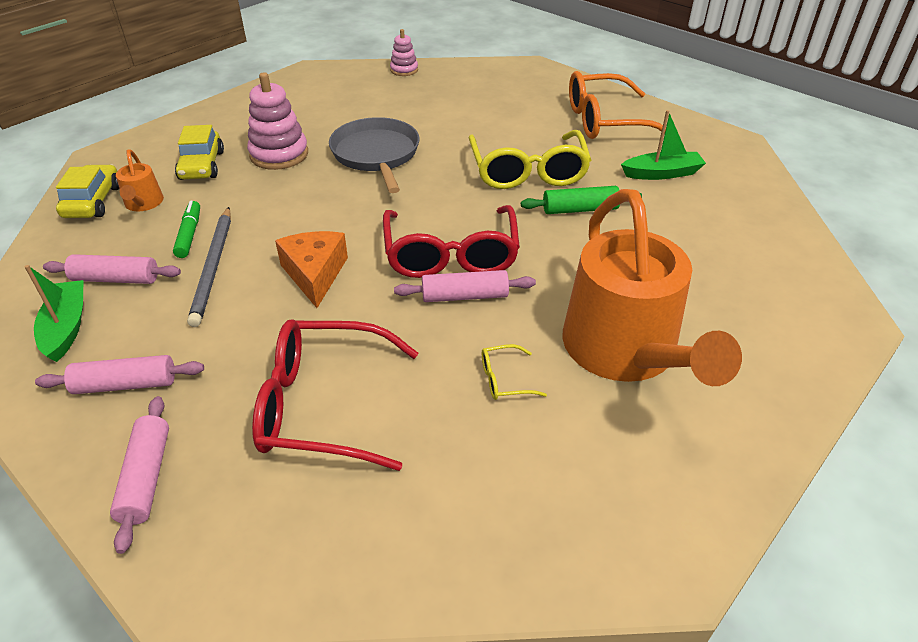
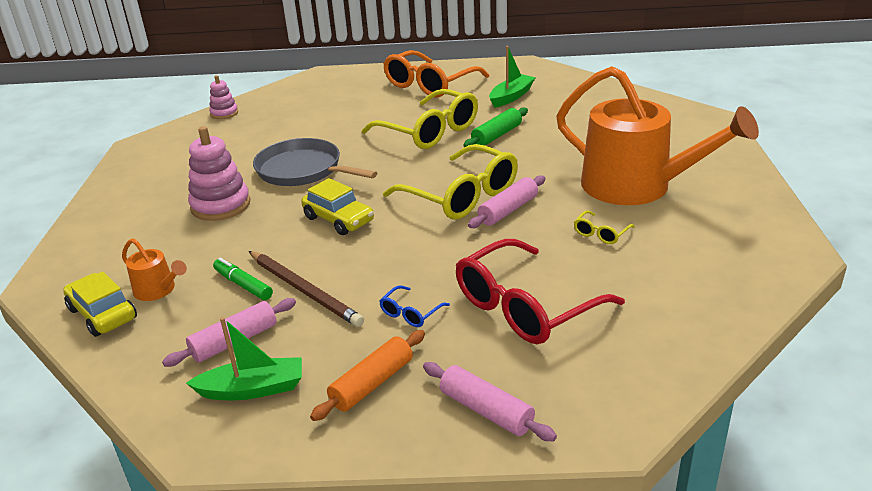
camera: 40 degrees left, 10 degrees down
(66, 327) = (253, 389): green boat -> green boat turned 135 degrees clockwise
(126, 384) = (372, 383): pink rolling pin -> orange rolling pin
(202, 165) = (163, 243): yellow car -> yellow car (339, 219)
(213, 267) = (304, 290): grey pencil -> brown pencil
(242, 342) = (411, 313): none -> blue glasses
(315, 274) = (390, 252): orange cheese -> none
(451, 254) = (460, 195): red glasses -> yellow glasses

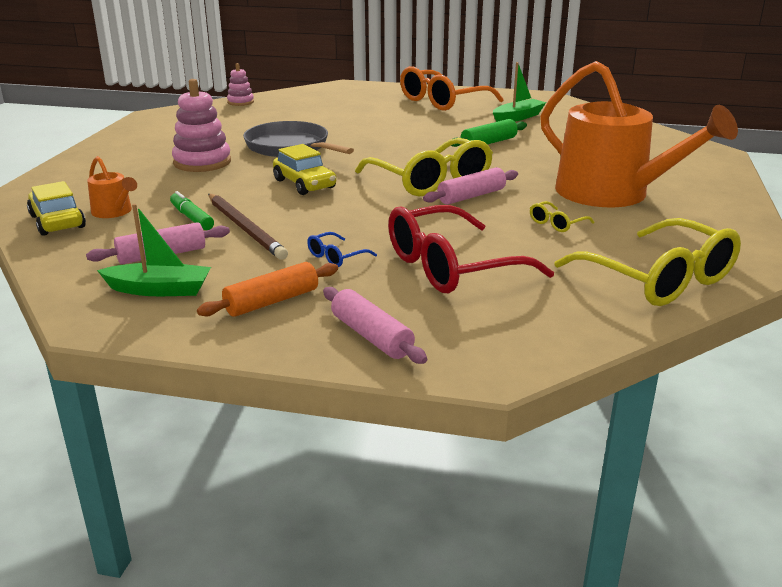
camera: 10 degrees right, 5 degrees down
(429, 131) = (424, 133): yellow glasses -> yellow glasses (657, 278)

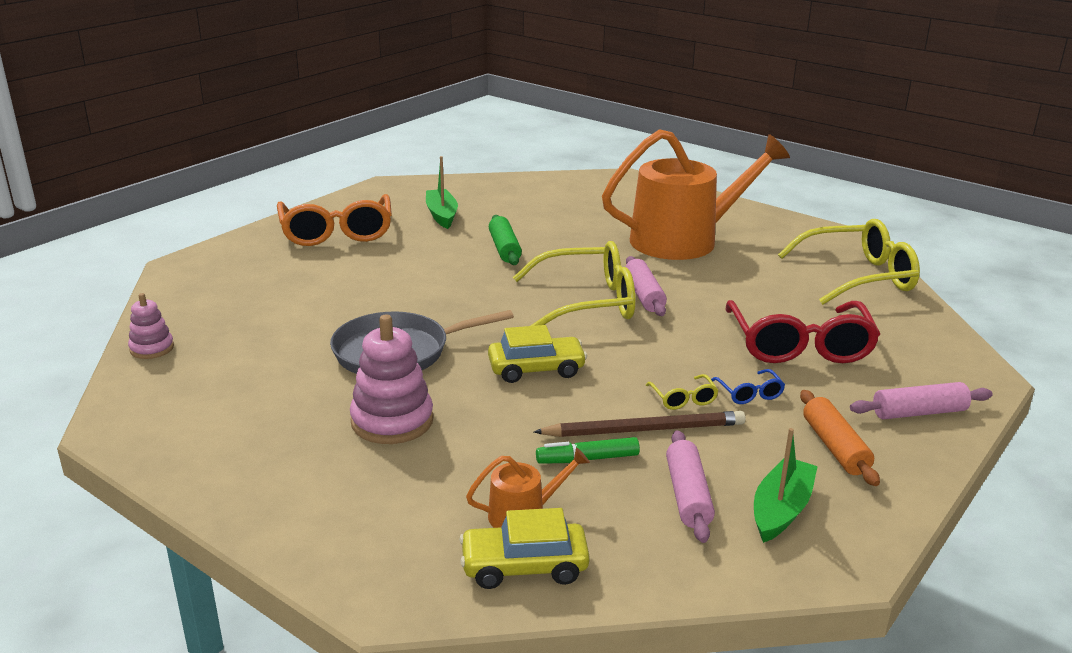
camera: 65 degrees left, 0 degrees up
(557, 223) = (733, 279): yellow glasses -> yellow glasses (683, 398)

